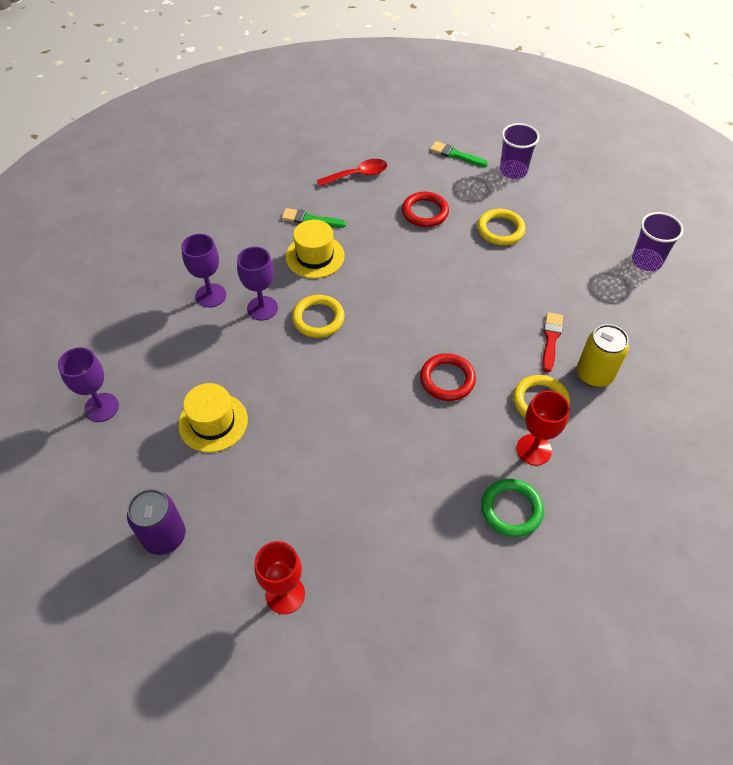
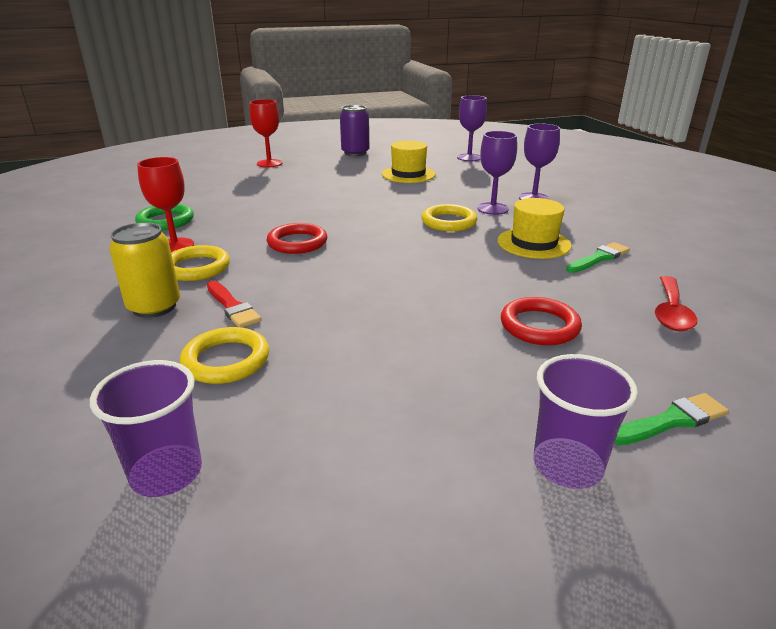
camera: 130 degrees right, 25 degrees down
(500, 230) = (434, 366): yellow ring -> yellow ring (226, 360)

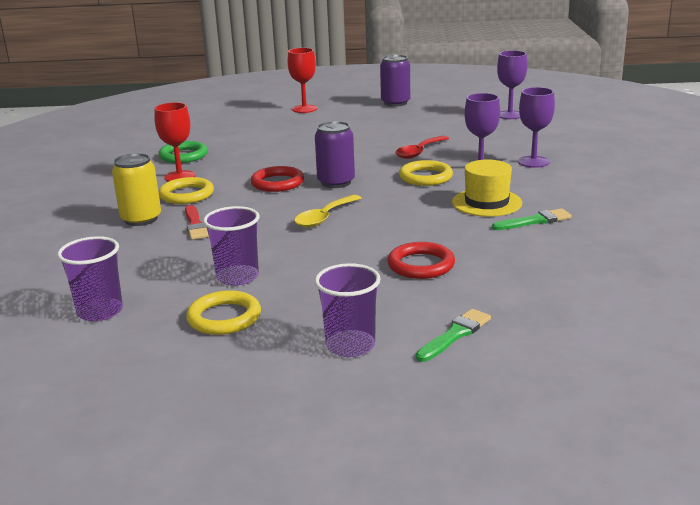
camera: 20 degrees right, 5 degrees down
(226, 360) = (170, 258): yellow ring -> yellow ring (224, 317)
(336, 376) = (237, 277): none -> purple cup
(361, 236) = (336, 182): none -> purple can
(381, 278) = (324, 217): none -> yellow spoon
(408, 174) = (429, 129): yellow hat -> none
(671, 312) = (548, 269): red spoon -> red spoon (419, 152)
(671, 421) = (455, 334): green brush -> green brush turned 45 degrees counterclockwise

